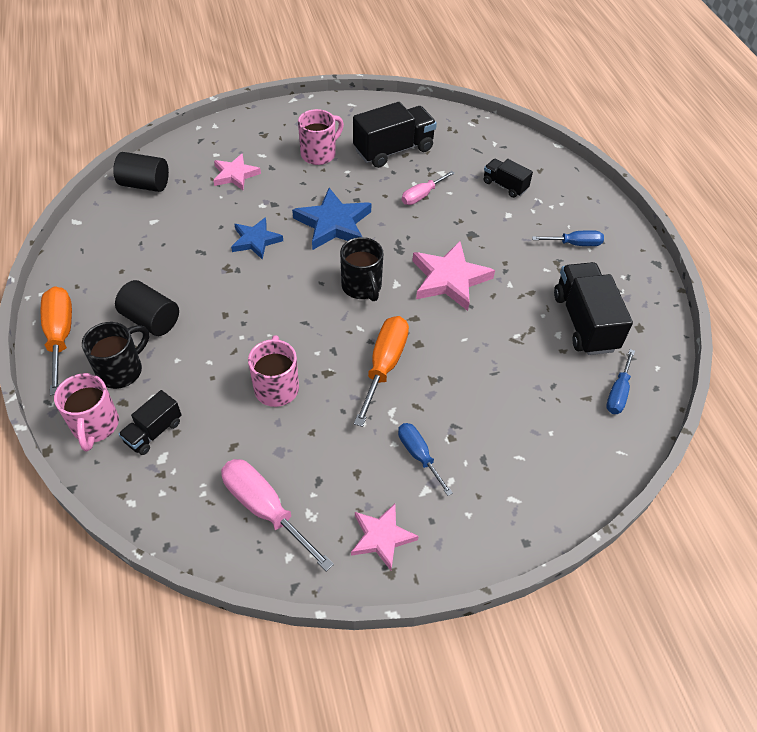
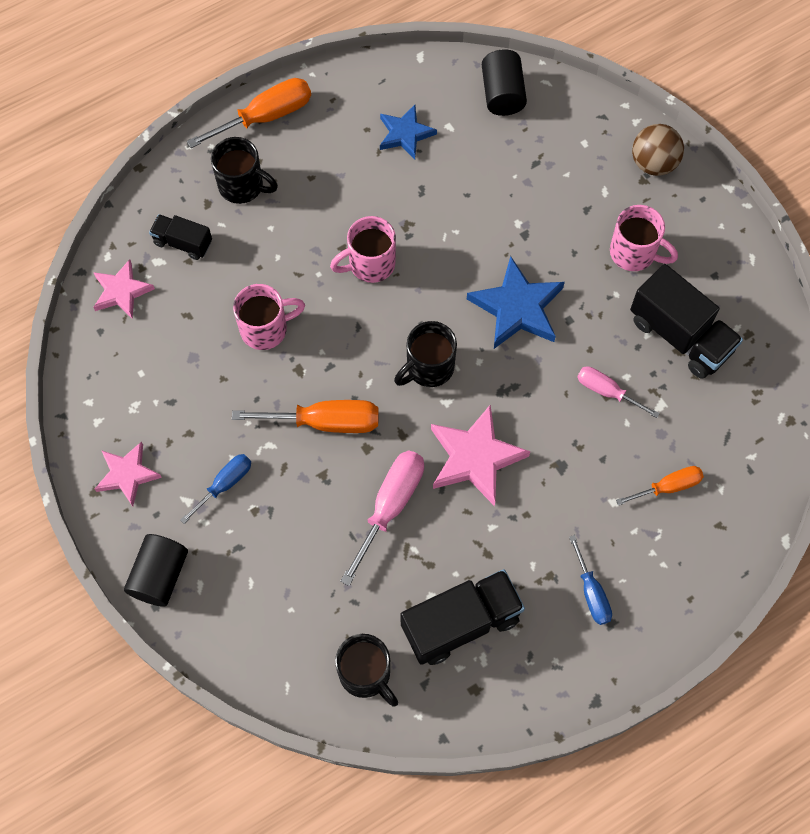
camera: 75 degrees right, 15 degrees up
(95, 426) = (175, 193): pink mug -> pink mug (370, 264)
(151, 320) = (311, 184): black cylinder -> black cylinder (159, 576)
(235, 175) = (557, 177): pink star -> pink star (121, 291)
(253, 126) = (653, 163): none -> brown ball
(256, 240) = (459, 237): blue star -> blue star (405, 134)
(265, 509) = (129, 366): pink screwdriver -> pink screwdriver (390, 506)
(505, 185) = (668, 487): black truck -> orange screwdriver
(618, 393) = (366, 674): blue screwdriver -> black mug

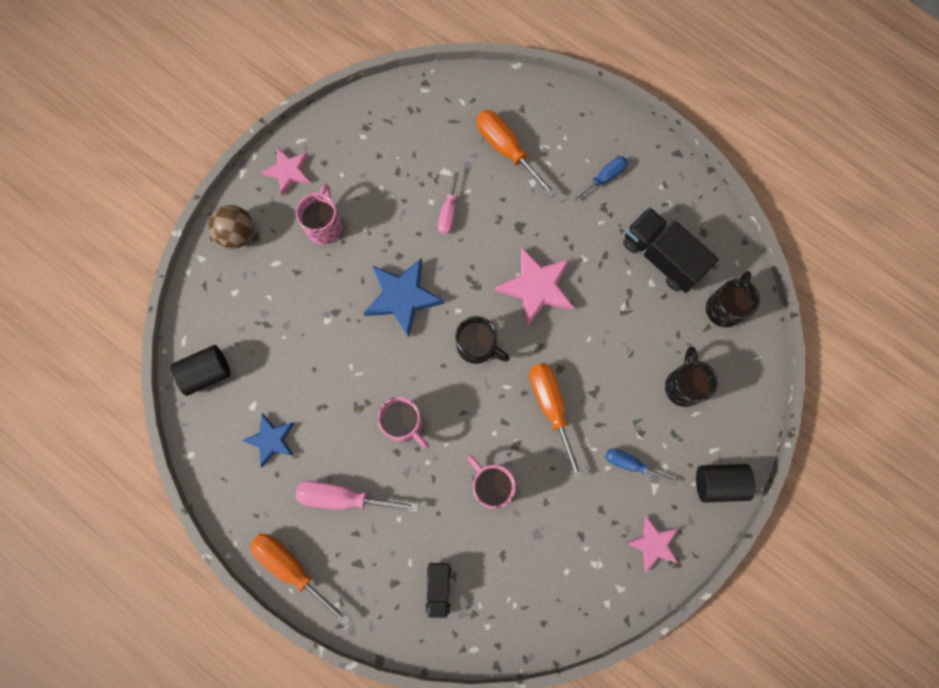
camera: 110 degrees left, 10 degrees up
(121, 291) = (501, 621): pink star -> pink star (288, 172)
(243, 186) = (367, 559): black mug -> black mug (683, 385)
(390, 506) = (598, 335): pink screwdriver -> pink screwdriver (343, 497)
(668, 487) = (507, 149): orange screwdriver -> orange screwdriver, size x1.63
(680, 335) = (384, 173): black truck -> none

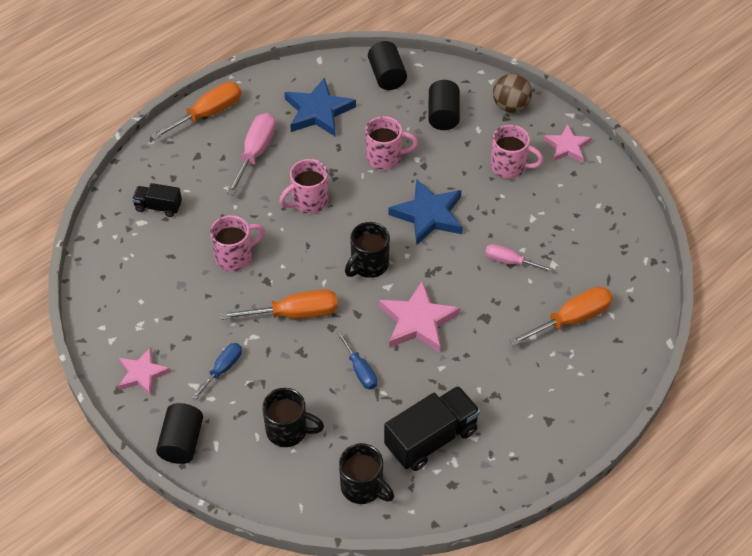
camera: 100 degrees right, 25 degrees down
(260, 302) = (443, 115): none -> black cylinder
(271, 440) = (318, 111): blue star -> blue star, size x1.56
(330, 353) = (385, 157): none -> pink mug
(604, 178) = (529, 401): blue screwdriver -> blue screwdriver (360, 370)

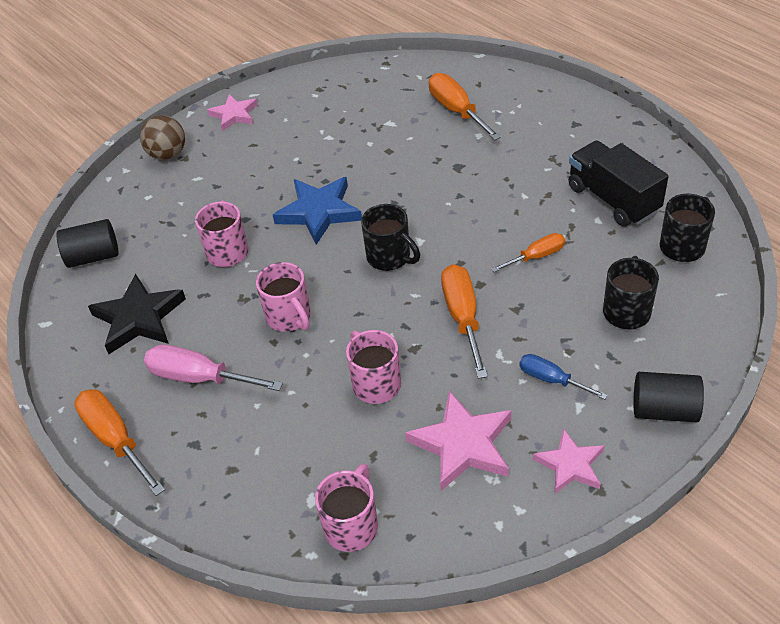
camera: 85 degrees left, 5 degrees down
(158, 207) = (284, 481): black truck -> none
(318, 111) = (139, 318): blue star -> black star
(360, 370) = (536, 256): blue screwdriver -> orange screwdriver
(417, 321) = (466, 215): pink star -> pink star (463, 444)
(443, 115) = (170, 206): black cylinder -> none
(510, 167) = (256, 153): pink mug -> pink mug (352, 525)
(510, 261) = (385, 151): pink screwdriver -> none

